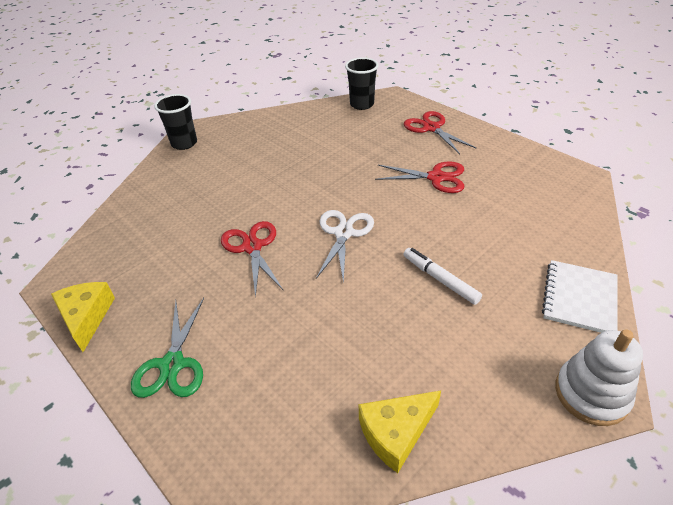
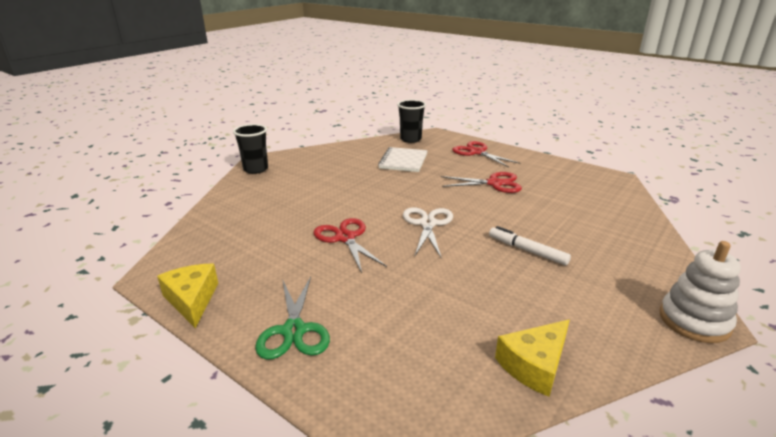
camera: 10 degrees left, 15 degrees down
(579, 298) = (652, 256): white notebook -> white notebook (403, 161)

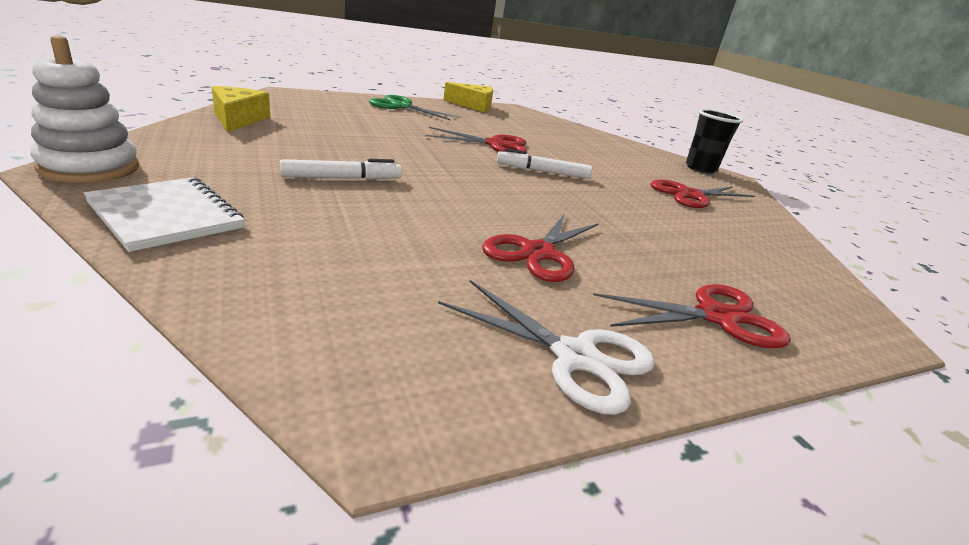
camera: 115 degrees right, 0 degrees up
(334, 167) = (690, 195): none -> red scissors
(378, 207) = (542, 172): none -> white marker
(403, 161) = (692, 235): white notebook -> white notebook (166, 216)
(410, 139) = (822, 287): black cup -> none
(427, 224) = (474, 172): white scissors -> white scissors (575, 357)

